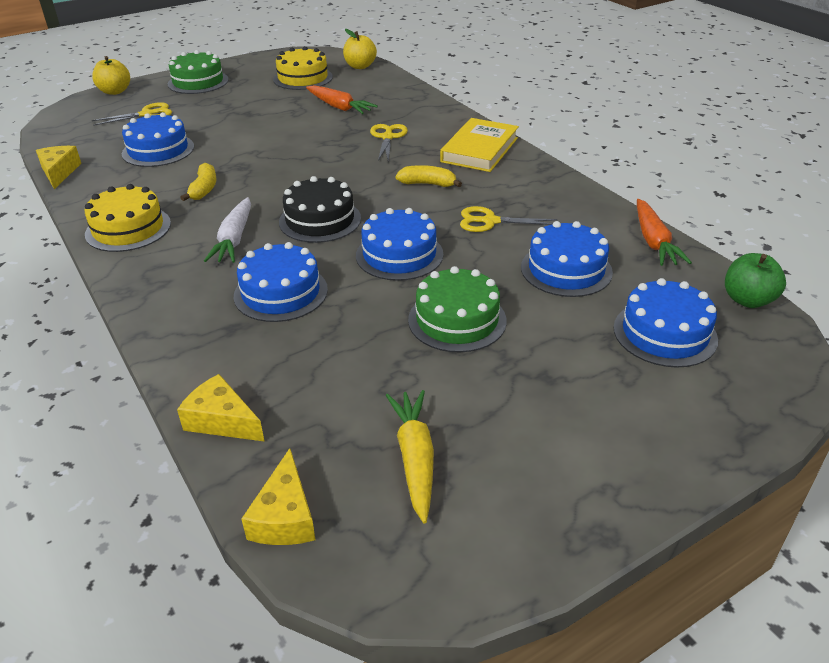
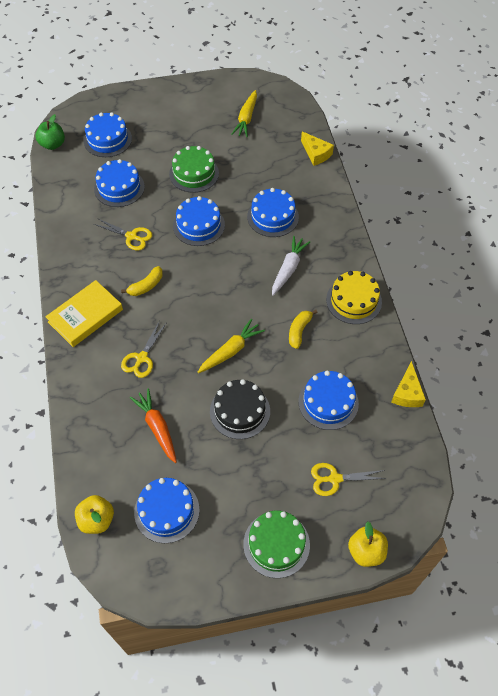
camera: 160 degrees left, 20 degrees up
(285, 516) = (300, 112): yellow cheese -> none
(286, 160) = (231, 351): none -> yellow carrot
(303, 78) = (166, 511): yellow cake -> blue cake
(320, 220) = (231, 270): black cake -> black cake (240, 411)
(428, 184) = (146, 286): yellow banana -> yellow banana turned 75 degrees counterclockwise
(653, 241) = (57, 192): orange carrot -> none

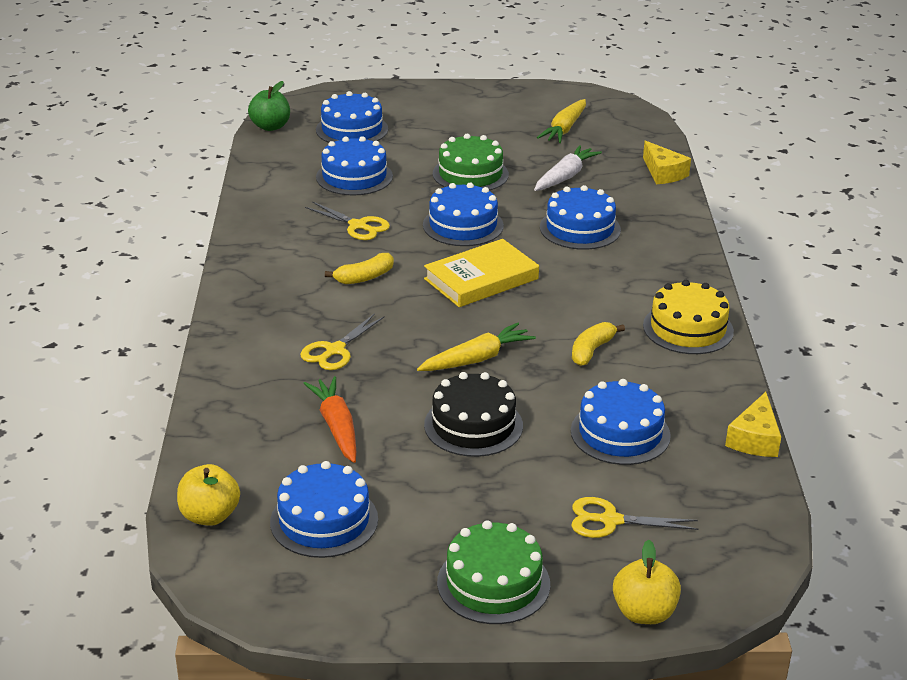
camera: 10 degrees right, 25 degrees down
(85, 316) = (263, 297): yellow book -> yellow book (481, 279)
(288, 269) = (591, 284): white carrot -> white carrot (565, 177)

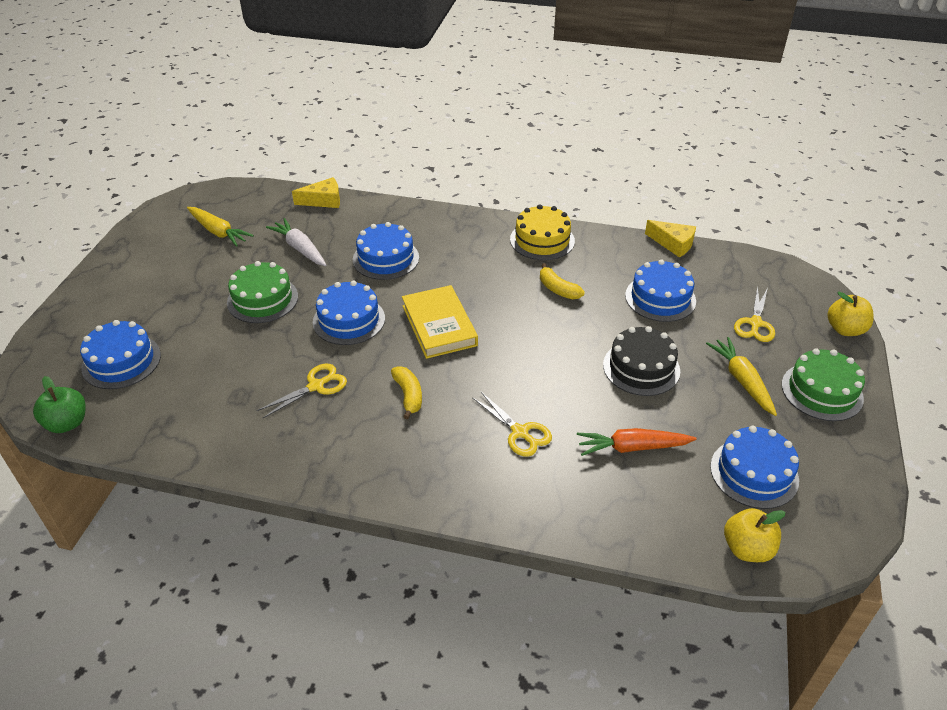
camera: 75 degrees left, 10 degrees up
(354, 176) = (220, 374): blue cake -> none
(477, 359) = (554, 349): yellow carrot -> yellow carrot (742, 380)

